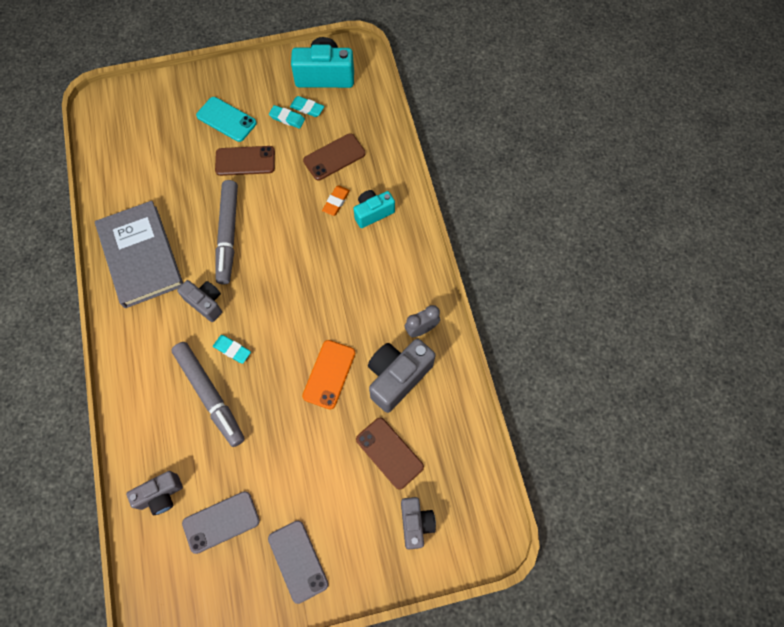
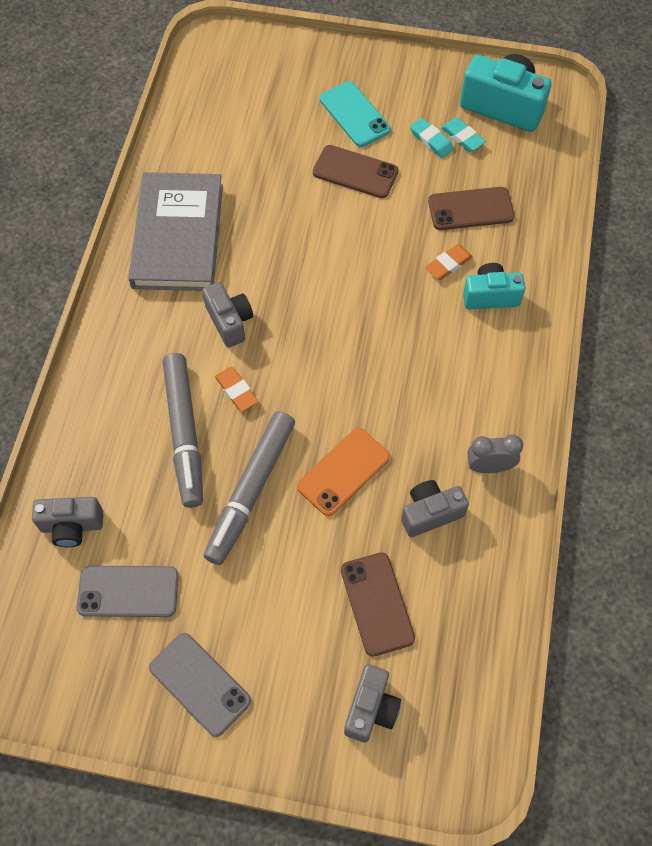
camera: 25 degrees right, 5 degrees down
(228, 235) = (294, 252): grey marker -> grey marker (251, 491)
(232, 350) = (236, 391): turquoise eraser -> orange eraser
(298, 561) = (200, 684): grey phone -> grey phone turned 45 degrees counterclockwise
(397, 377) = (430, 513): grey camera -> grey camera, size x0.63

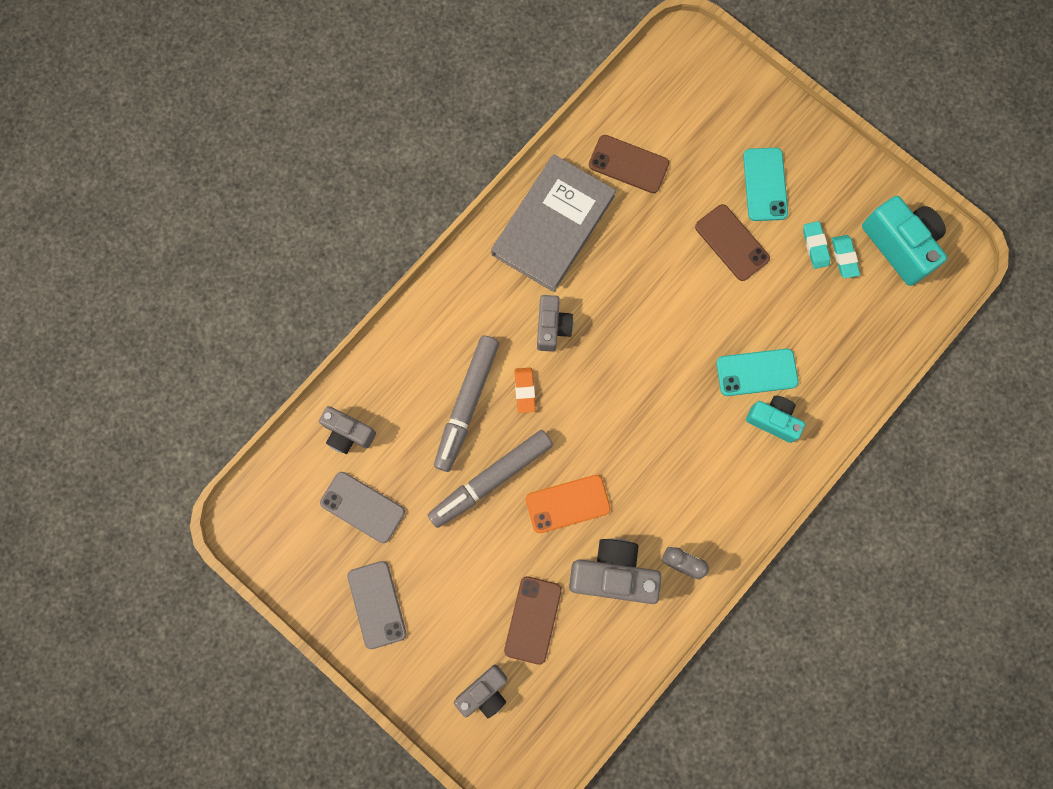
camera: 30 degrees right, 15 degrees up
(430, 513) = (613, 574): grey camera -> grey camera, size x1.60
(448, 264) = (756, 372): orange eraser -> turquoise phone
(470, 209) = (807, 331): brown phone -> brown phone (628, 164)

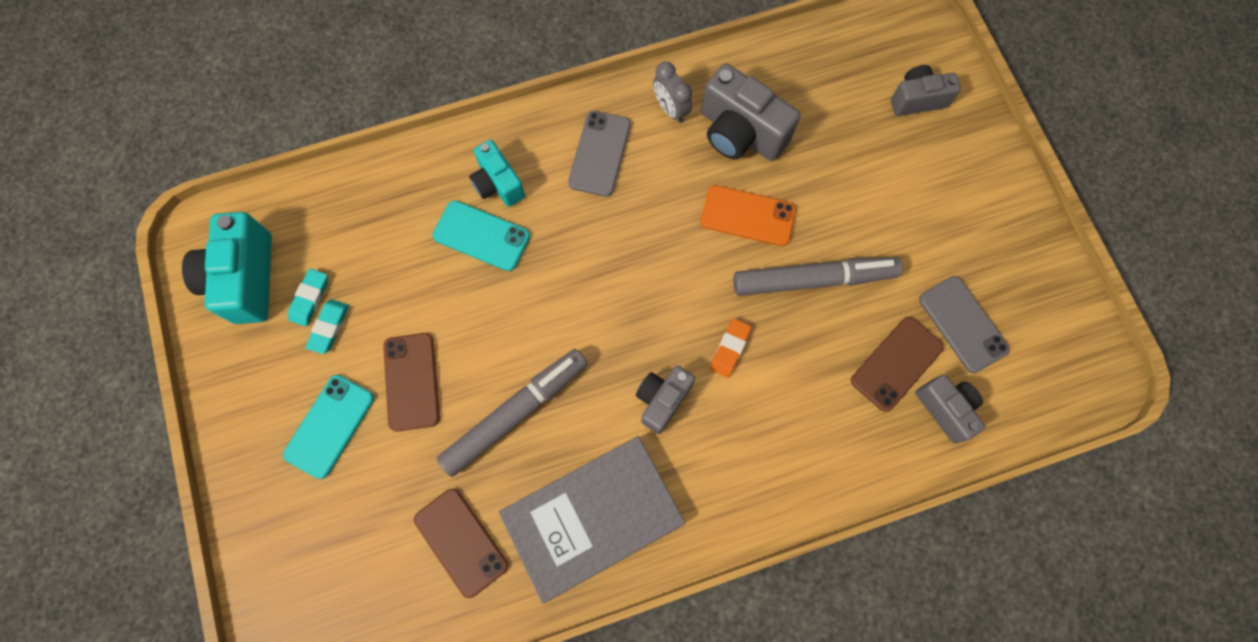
camera: 150 degrees left, 5 degrees down
(377, 604) = (988, 225): grey phone -> grey phone (599, 153)
(467, 404) = (799, 368): grey marker -> grey marker (515, 413)
(532, 619) = (839, 134): brown phone -> brown phone (896, 364)

